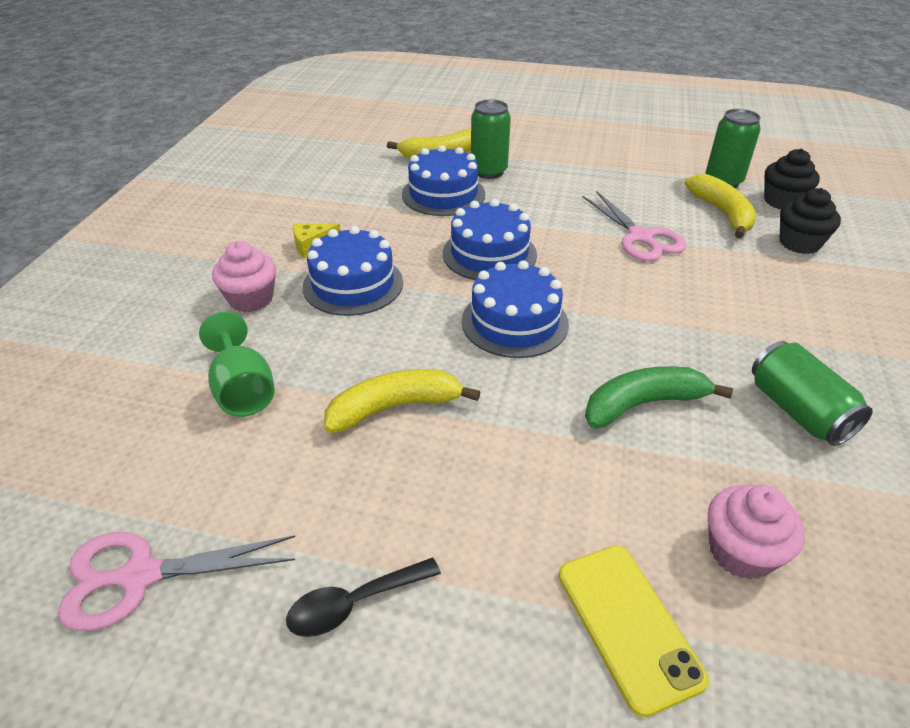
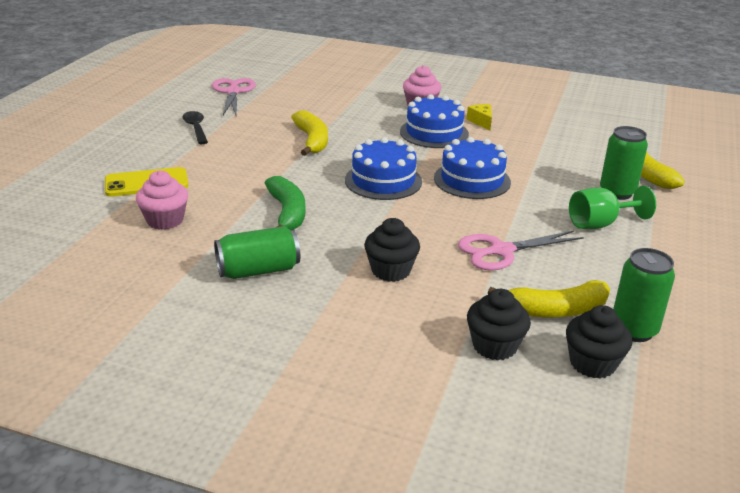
camera: 95 degrees right, 10 degrees down
(243, 390) = (338, 106): green goblet -> green goblet (600, 224)
(443, 194) = (567, 169): blue cake -> none
(724, 305) = (391, 270): none -> black cupcake

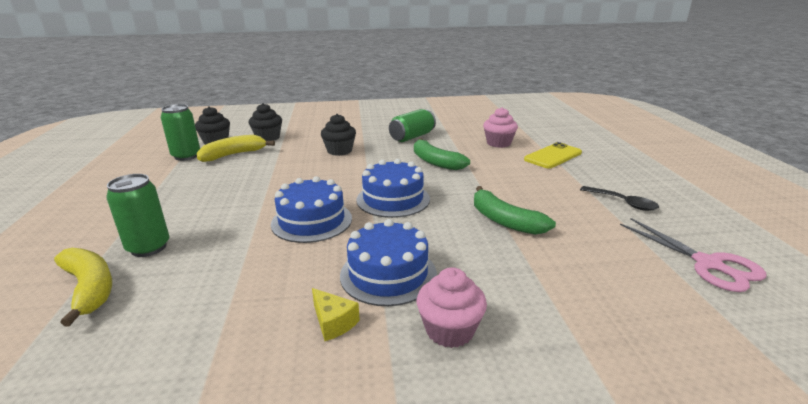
camera: 155 degrees right, 5 degrees down
(312, 140) = (504, 221): yellow banana -> green banana
(501, 251) = (271, 174): pink scissors -> none
(600, 224) = (183, 210): green goblet -> none

